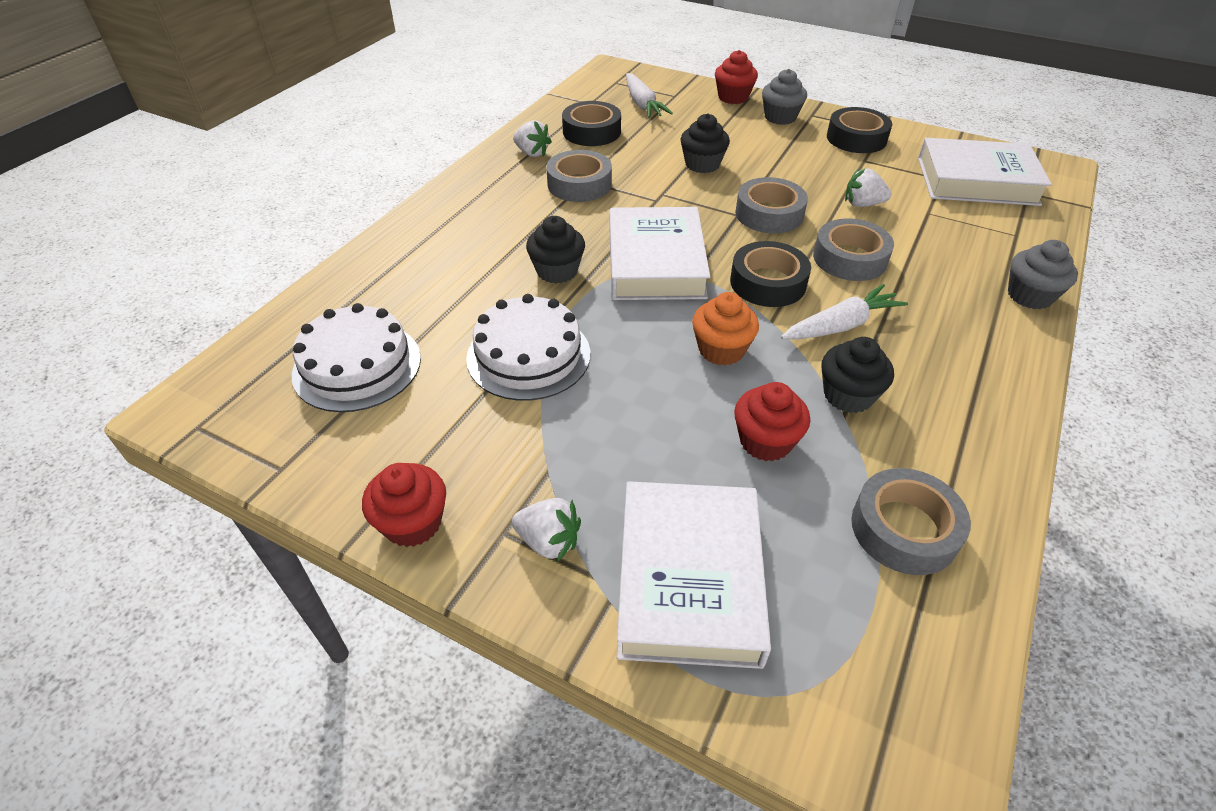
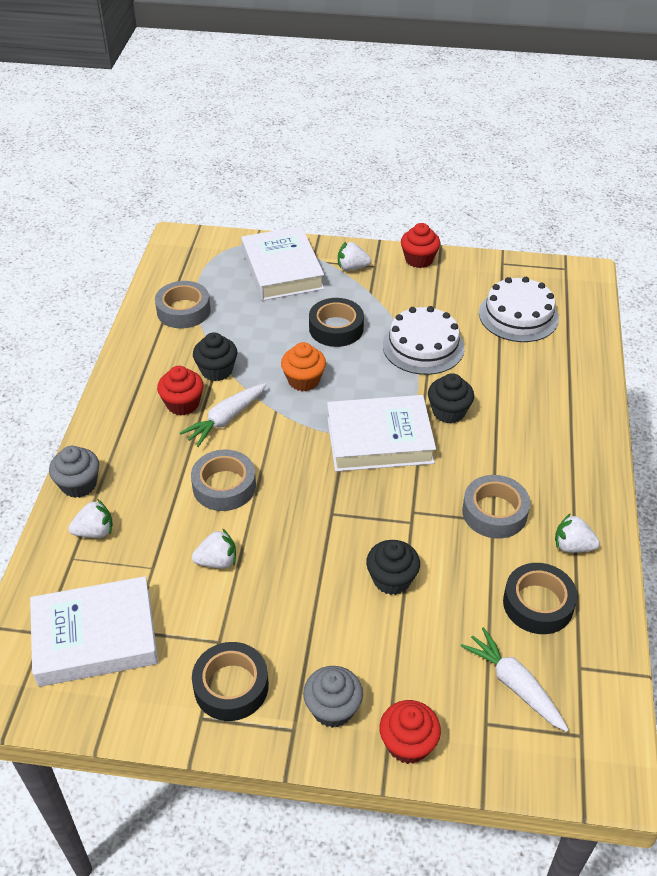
camera: 160 degrees right, 0 degrees up
(655, 262) = (379, 439): white book -> white book turned 75 degrees counterclockwise
(765, 441) = (261, 333): red cupcake -> red cupcake (183, 404)
(768, 283) = (286, 443): black tape -> black tape (336, 328)
(769, 214) = (303, 522): grey tape -> none
(997, 250) = (95, 532): none -> white strawberry

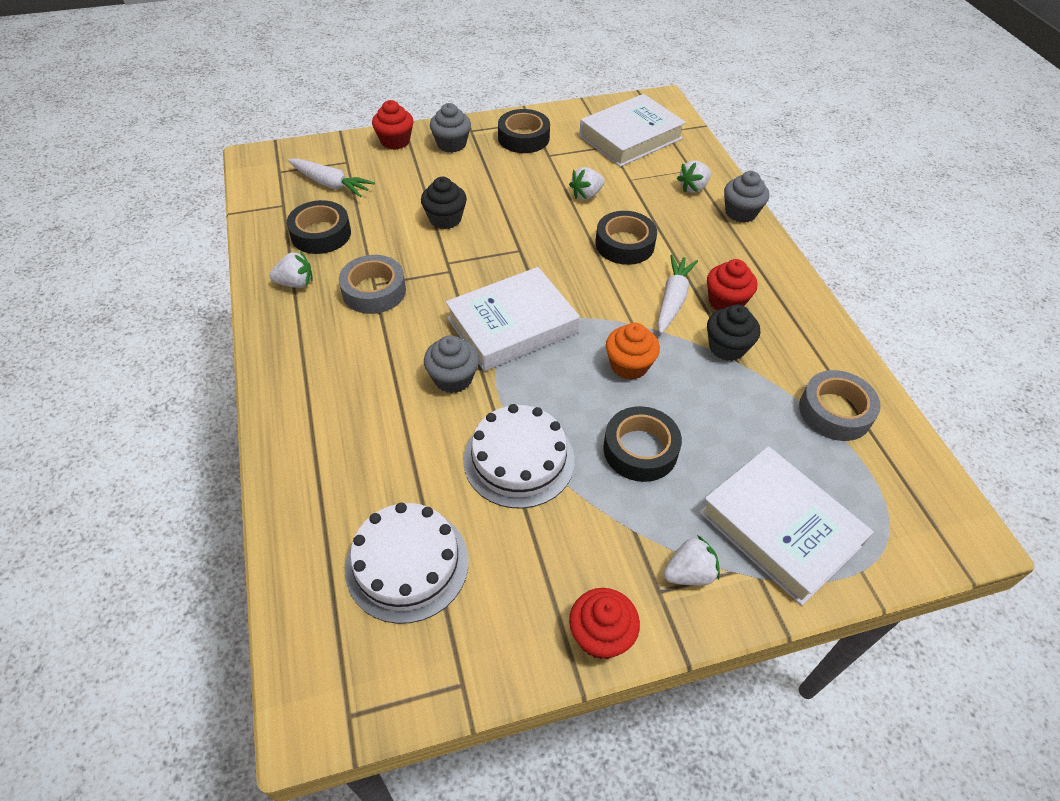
camera: 155 degrees right, 5 degrees up
(224, 486) = (624, 244): grey tape -> black tape
(448, 412) = (453, 378): black cupcake -> grey cupcake

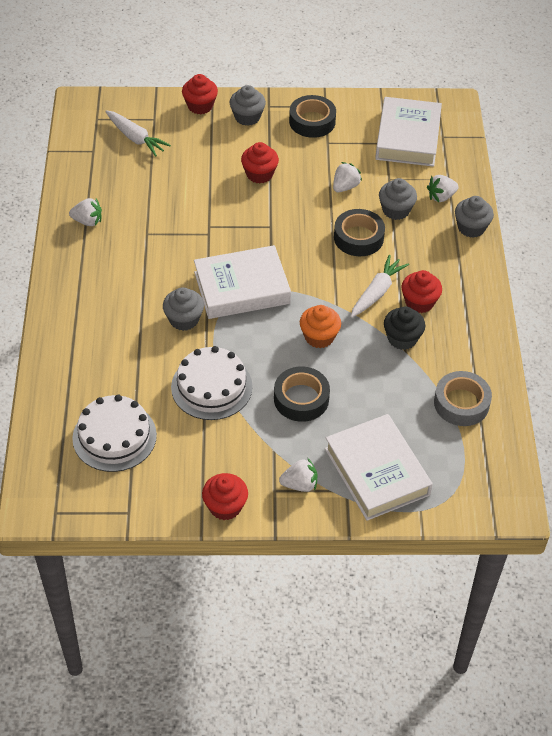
camera: 15 degrees right, 0 degrees up
(321, 234) = (117, 182): black tape -> none
(374, 291) = (145, 239): grey tape -> none
(445, 219) = (219, 187): black cupcake -> none
(486, 198) = (259, 174): none -> red cupcake
(586, 195) = (345, 187): white strawberry -> white strawberry turned 150 degrees clockwise
(630, 137) = (407, 137): white book -> white book turned 60 degrees counterclockwise
(652, 209) = (396, 210): none -> grey cupcake

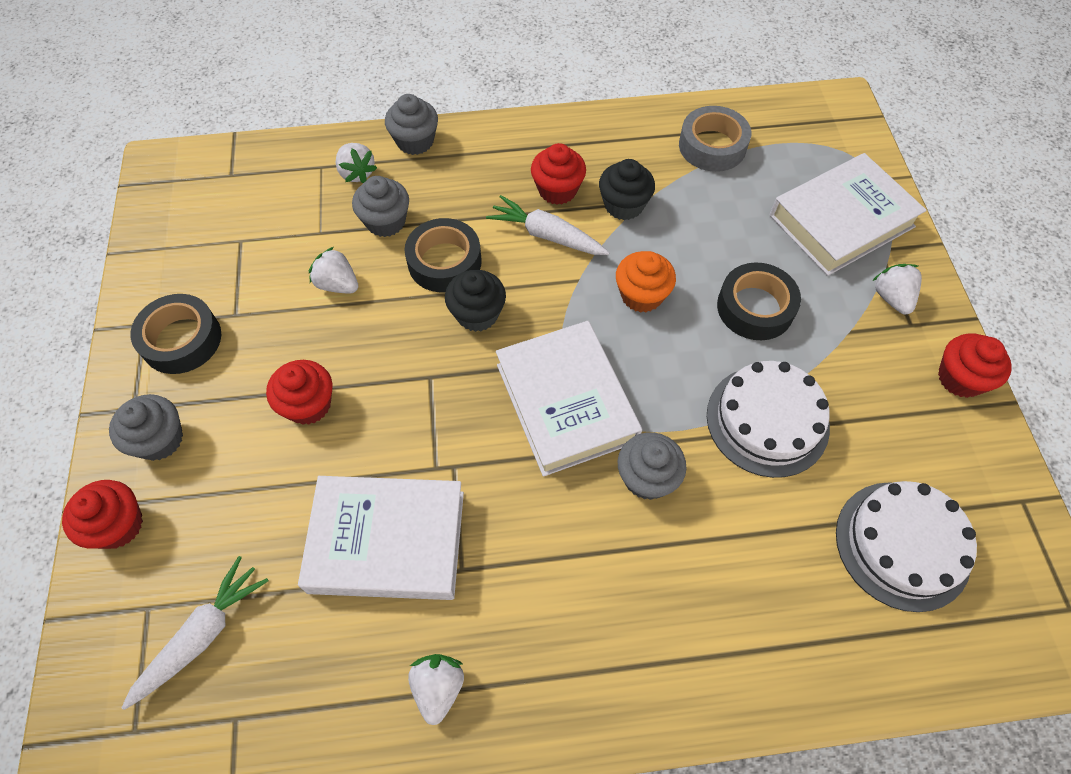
camera: 95 degrees left, 10 degrees up
(314, 251) = (477, 314): none -> black cupcake
(407, 137) = (230, 214): white book -> white book (387, 541)

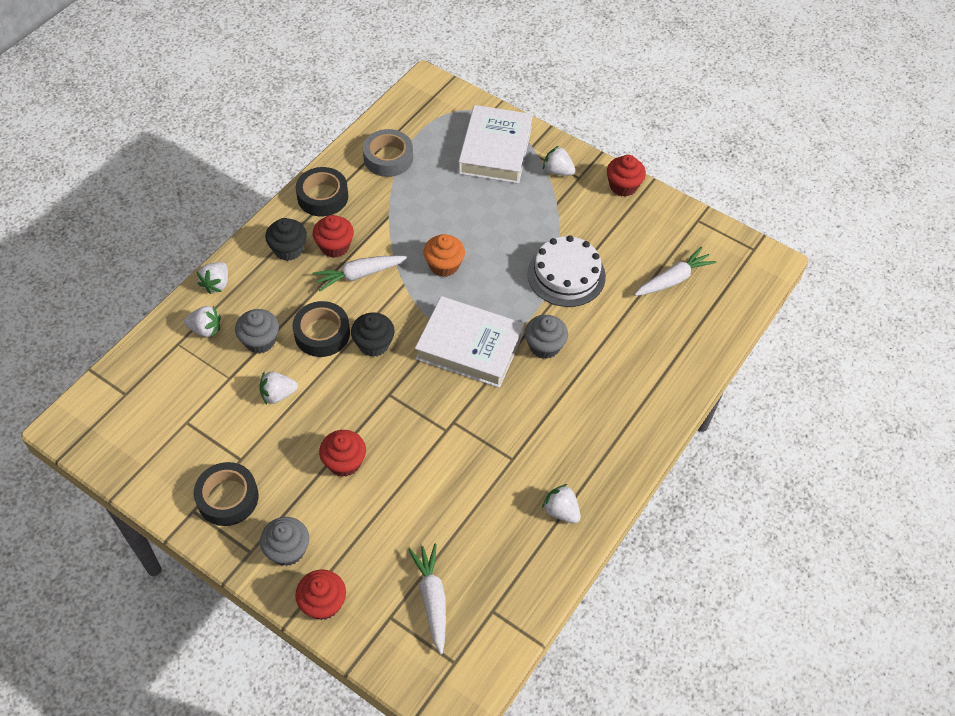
camera: 50 degrees left, 5 degrees down
(387, 541) = (465, 480): white book -> none
(415, 141) = (216, 284): grey cupcake -> white strawberry
(623, 205) = (380, 226): black cupcake -> black cupcake (288, 249)
(755, 307) = (503, 226): black tape -> black tape (322, 197)
(902, 545) = (673, 279): white cake -> white carrot

